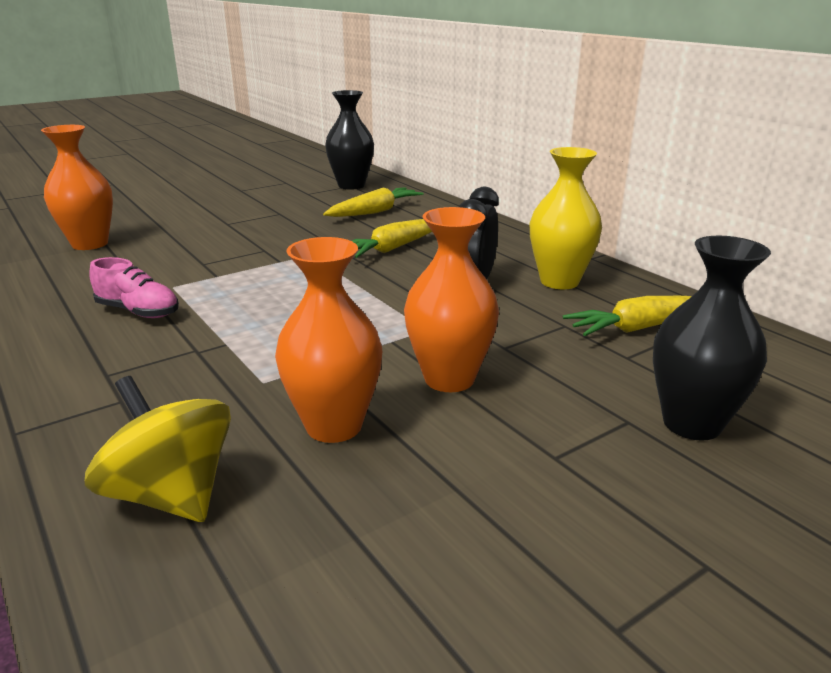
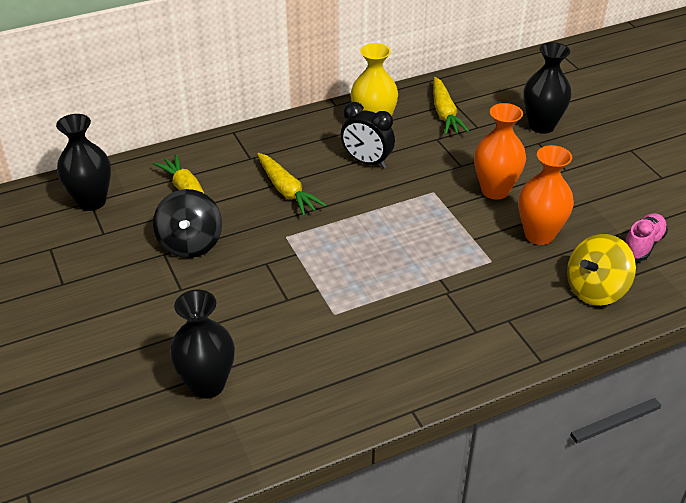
camera: 80 degrees left, 15 degrees up
(90, 244) = (207, 385): orange vase -> black vase
(138, 311) = (380, 328): pink shoe -> pink shoe (642, 245)
(295, 220) = (190, 243): none -> black spinning top

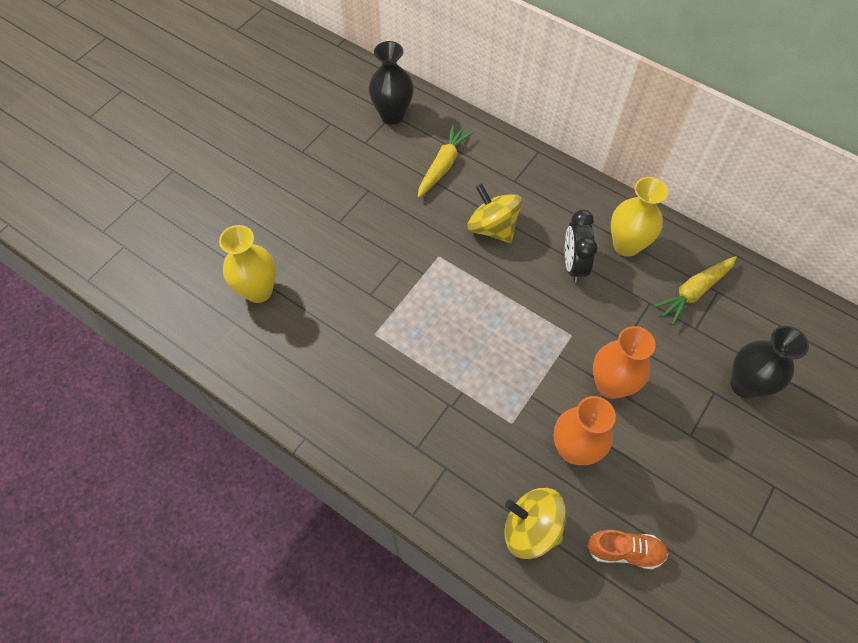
camera: 60 degrees right, 20 degrees up
(190, 243) = (389, 200): black spinning top -> none
(207, 385) = (258, 291): black vase -> yellow vase
(287, 191) = (492, 227): yellow carrot -> yellow spinning top
(642, 245) = (624, 551): pink shoe -> orange shoe

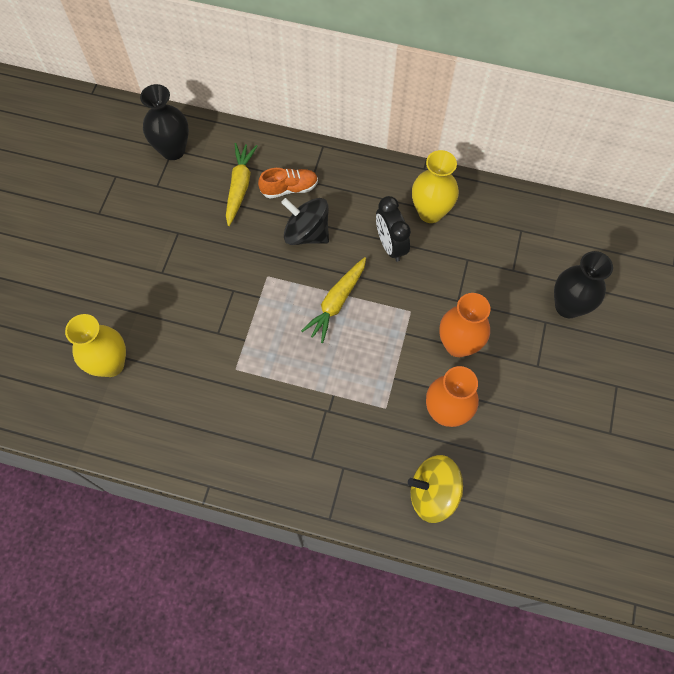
camera: 20 degrees left, 5 degrees up
(492, 227) = (306, 233): yellow spinning top -> black spinning top
(624, 551) = (515, 483): orange shoe -> orange shoe (289, 188)
(693, 292) = (501, 237): yellow carrot -> yellow carrot (336, 303)

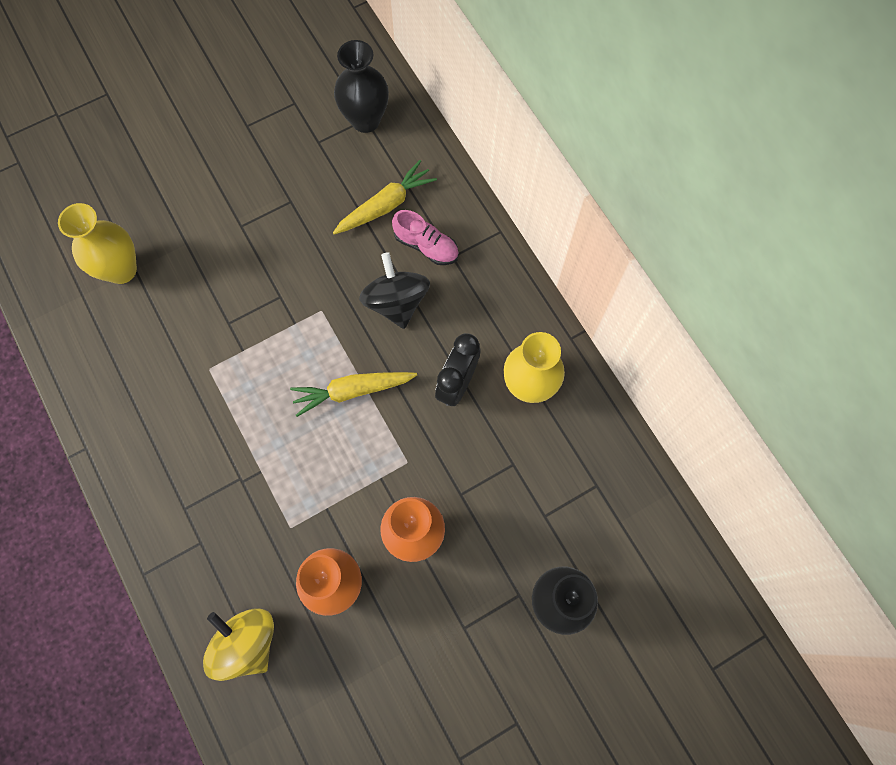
camera: 45 degrees right, 5 degrees up
(289, 188) = (426, 246): orange shoe -> pink shoe

